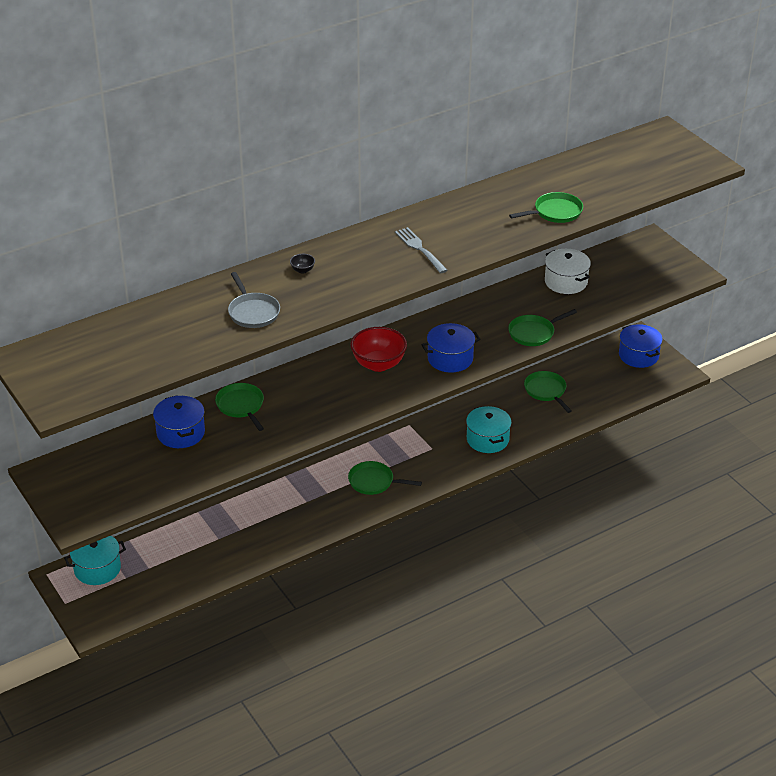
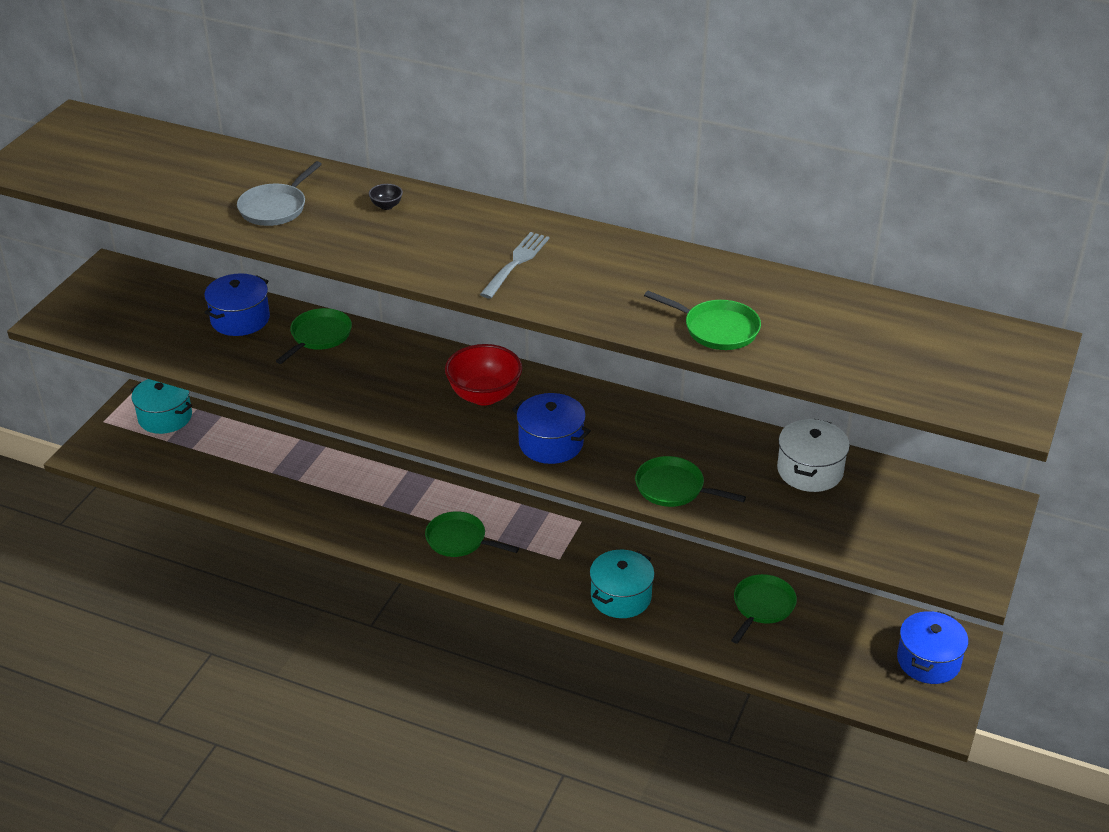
camera: 55 degrees right, 0 degrees up
(374, 482) = (459, 540): green pan -> green pan turned 45 degrees counterclockwise

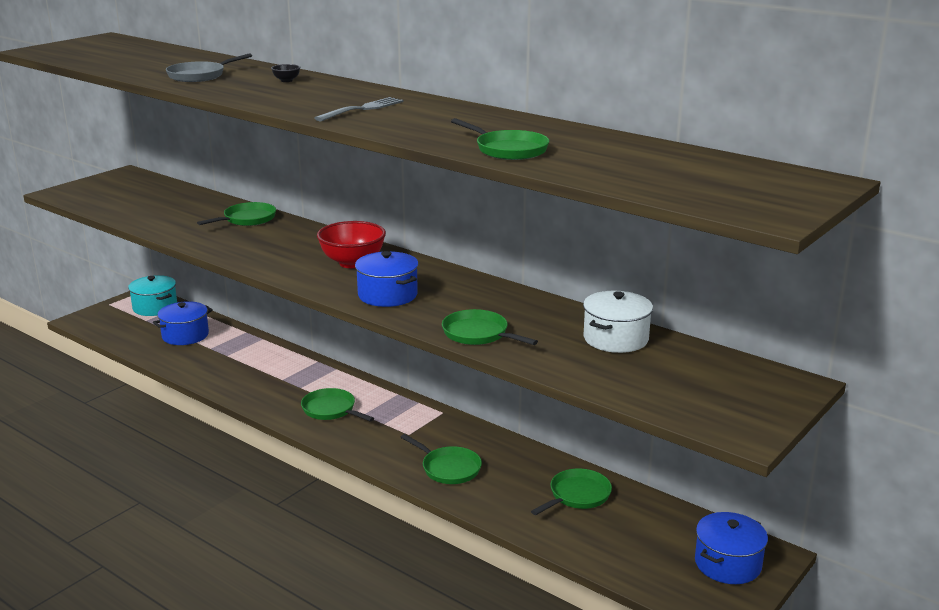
camera: 15 degrees right, 15 degrees down
(240, 319) = (195, 205): blue pot -> blue pot (185, 335)
(621, 597) = (448, 468): turquoise pot -> green pan

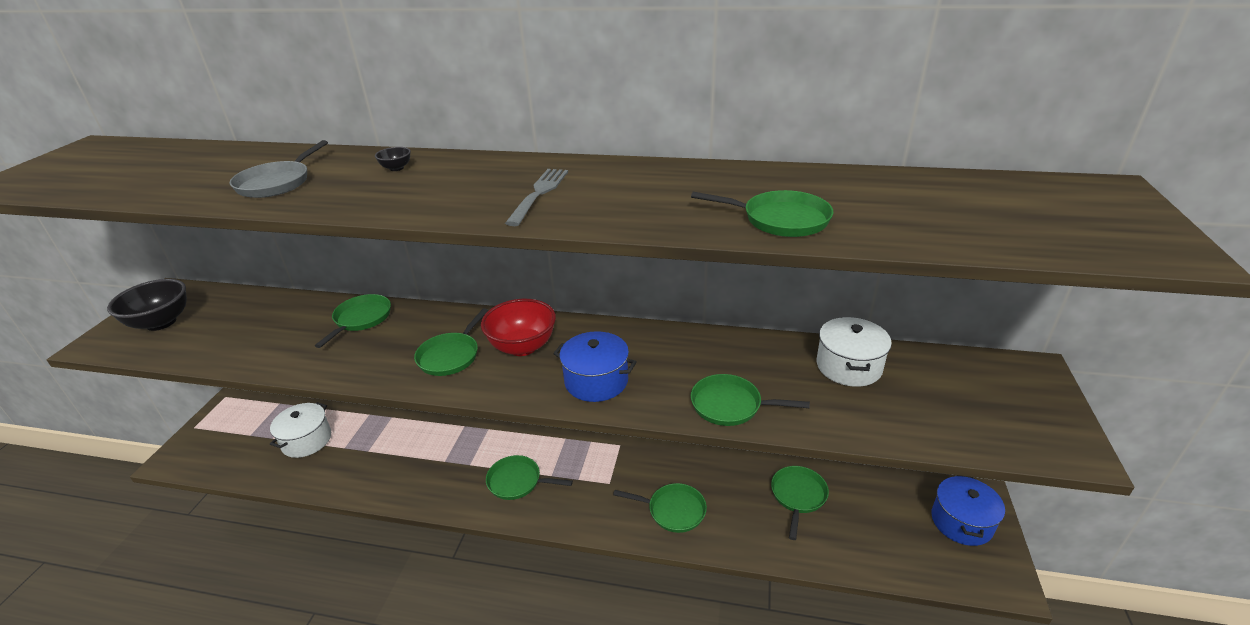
camera: 25 degrees left, 10 degrees up
(108, 190) = (161, 322): none -> black bowl
(155, 307) = (250, 415): turquoise pot -> none
(185, 335) = (306, 440): blue pot -> white pot
(292, 255) = (451, 356): none -> green pan

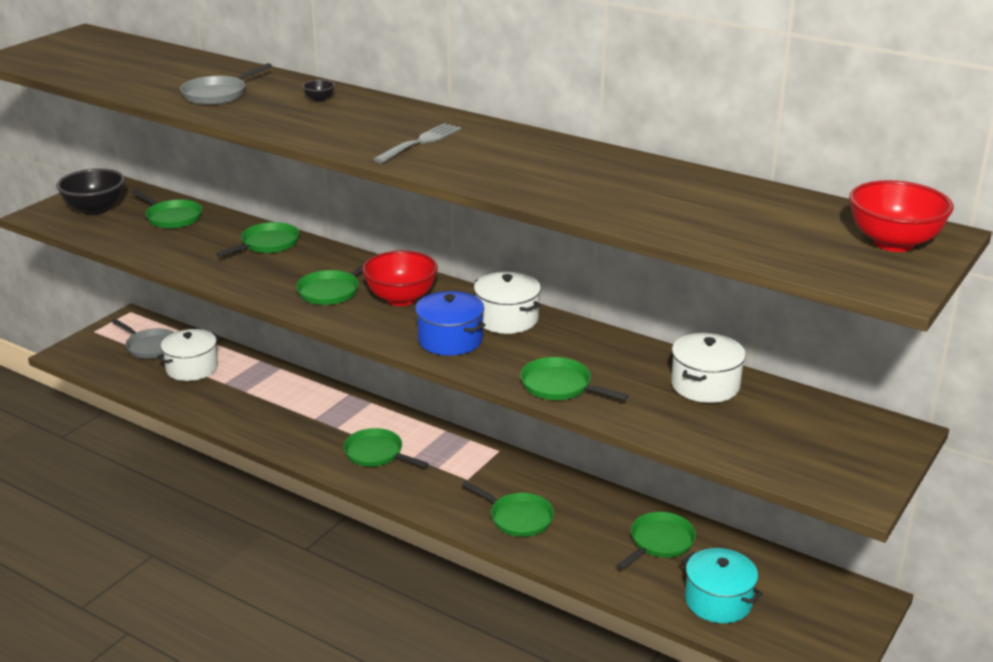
camera: 20 degrees right, 5 degrees down
(257, 428) = (150, 346): none -> grey pan
(632, 343) = (507, 319): none -> white pot
(780, 220) = (598, 200): green pan -> green pan (172, 217)
(880, 542) = (718, 601): none -> turquoise pot
(961, 522) = (825, 611): blue pot -> none
(1093, 205) = (893, 243): none -> red bowl

